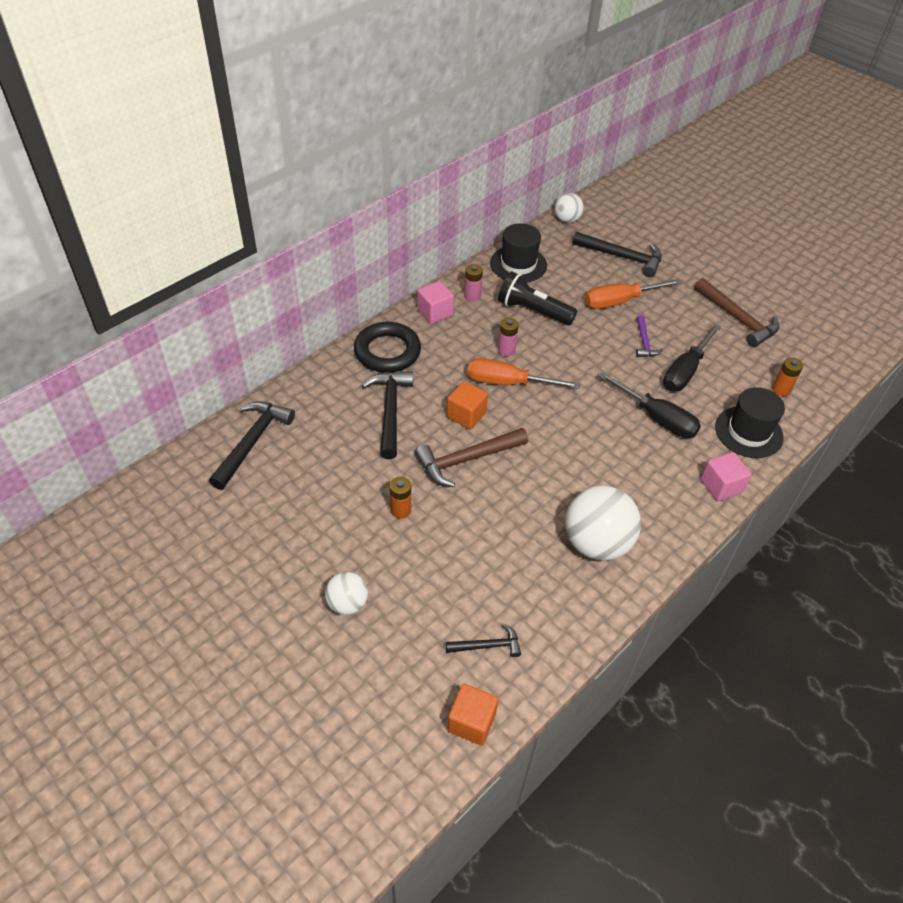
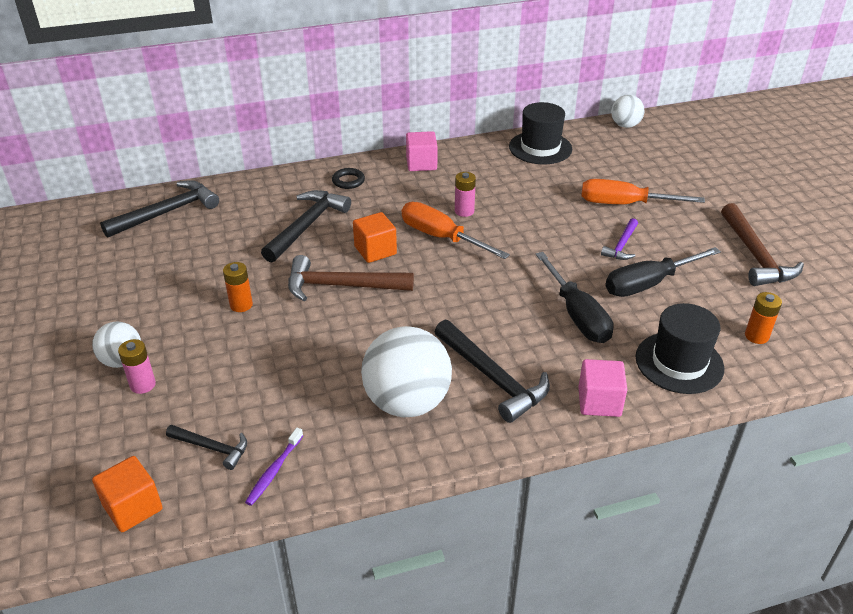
camera: 30 degrees right, 10 degrees down
(387, 351) = (348, 181): black ring -> black ring, size x0.47
(472, 296) = (469, 161): pink battery -> pink battery (143, 385)
(533, 311) = (521, 187): black flashlight -> none
(548, 642) = (274, 471): none -> purple toothbrush
(622, 257) = (660, 169): black hammer -> black hammer (493, 378)

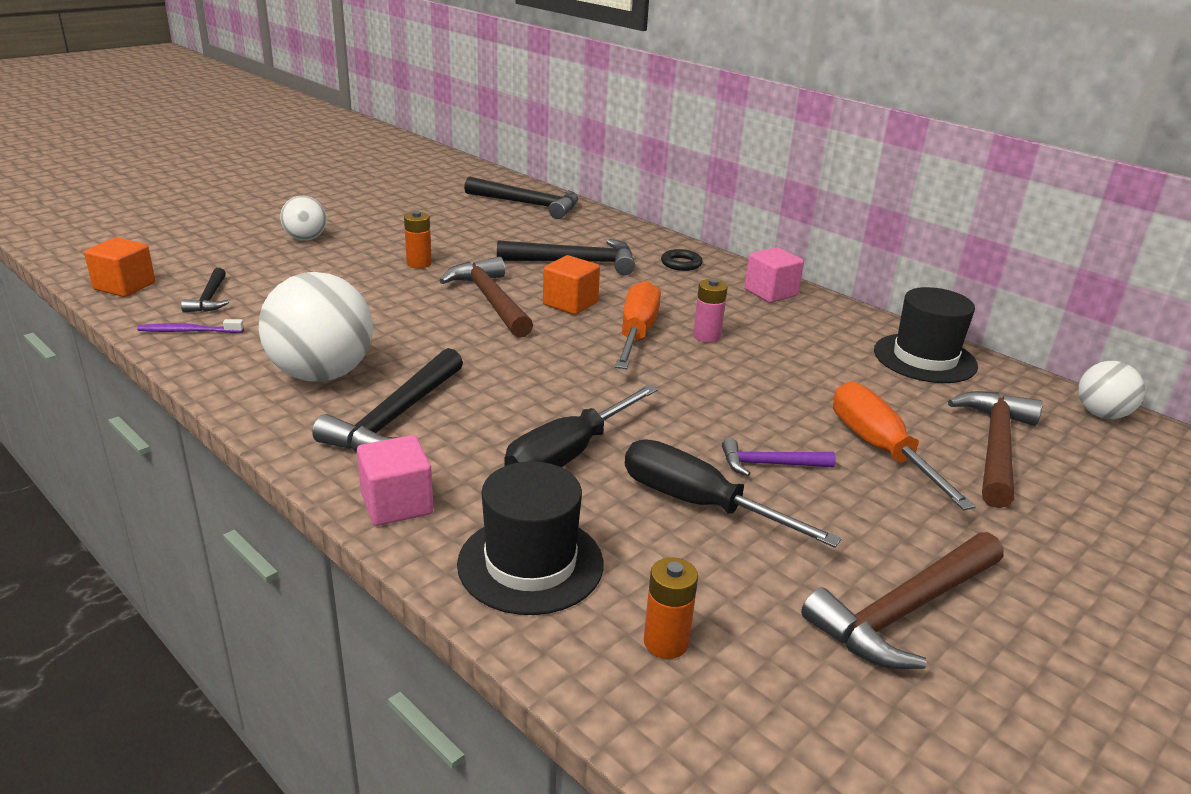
camera: 60 degrees right, 10 degrees down
(143, 385) = (279, 253): pink battery -> none
(639, 169) = (995, 447): none -> brown hammer

